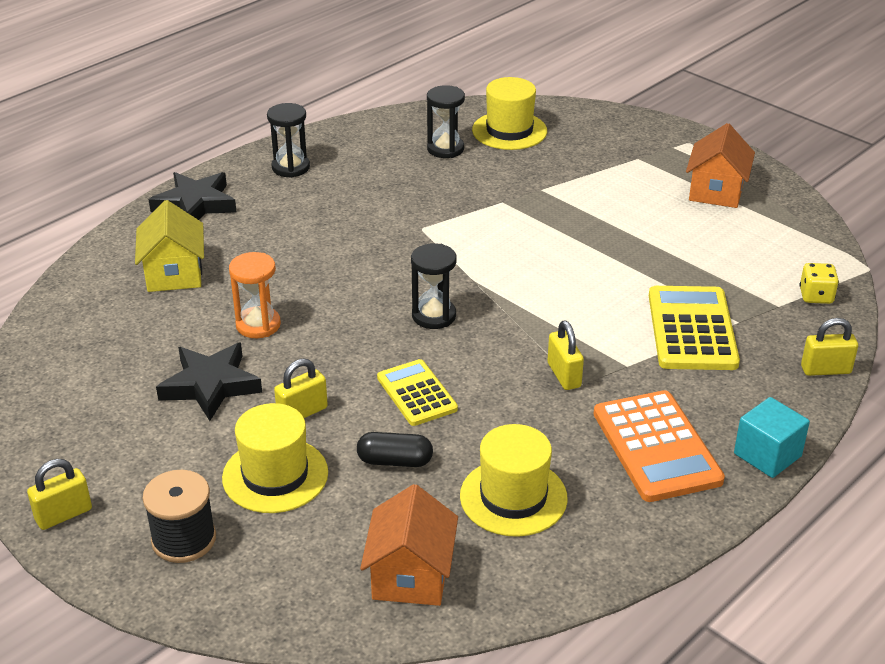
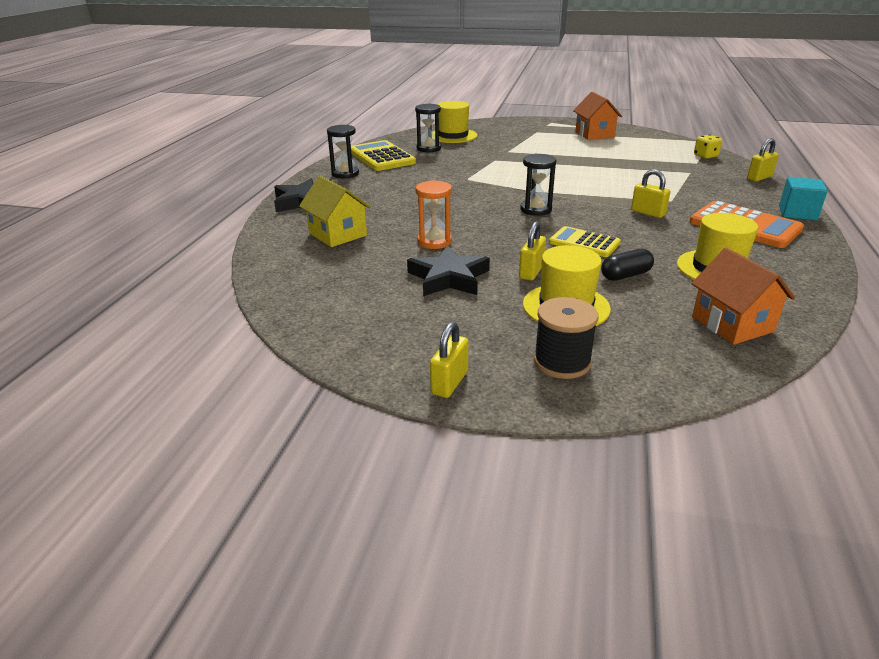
camera: 30 degrees left, 5 degrees down
(692, 329) = (675, 180): yellow calculator -> yellow calculator (382, 157)

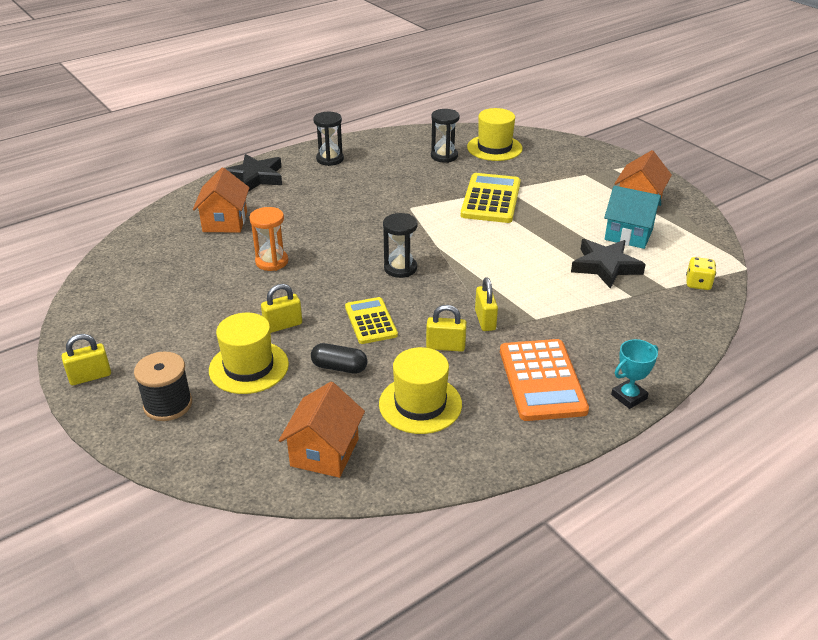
camera: 40 degrees right, 5 degrees up
(338, 234) = (225, 222): yellow house -> orange house
(382, 157) = (388, 151): yellow calculator -> yellow calculator (491, 199)
(449, 278) = (224, 299): black star -> black star (605, 266)
(623, 149) = (628, 235): none -> turquoise house
(759, 178) = (692, 338): yellow padlock -> yellow padlock (445, 346)
(797, 213) = (629, 397): turquoise cube -> turquoise trophy

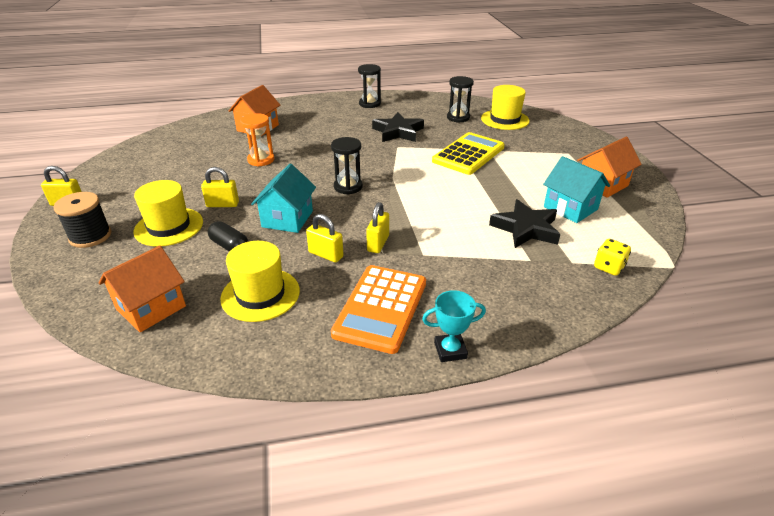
camera: 25 degrees right, 0 degrees up
(255, 177) = (307, 105): black star -> black star (398, 132)
(371, 321) = (287, 219): yellow calculator -> turquoise house

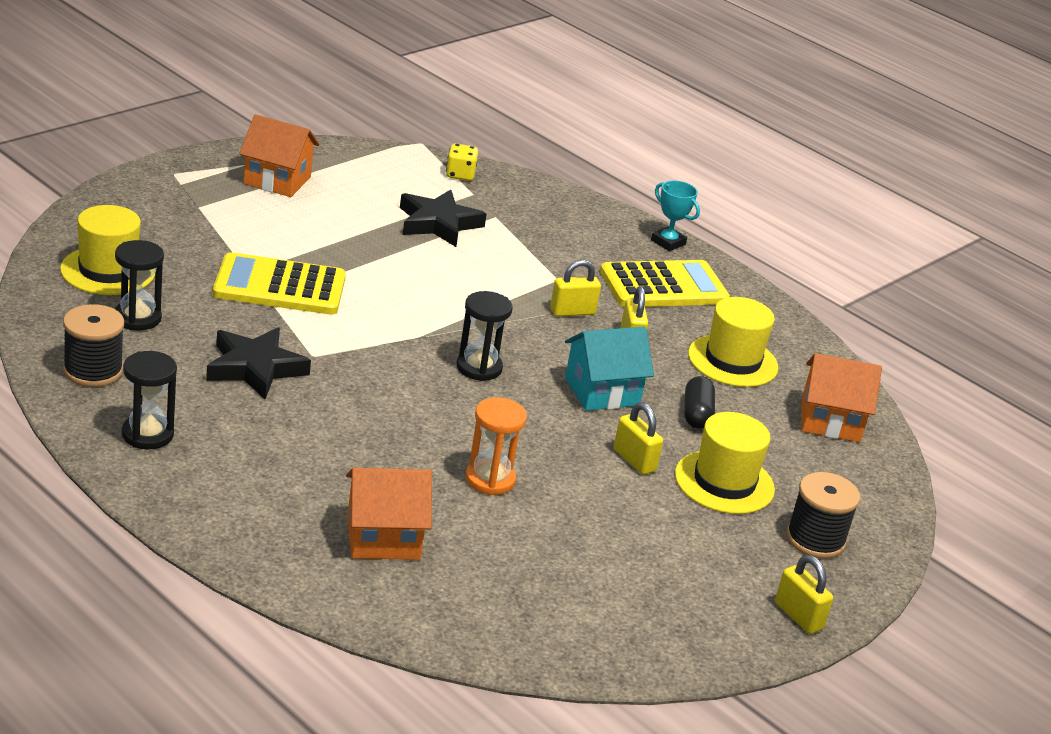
camera: 130 degrees left, 5 degrees down
(381, 308) = (663, 286): orange calculator -> yellow calculator
(422, 103) = (93, 370): none -> black spool
(570, 208) = (361, 199): turquoise house -> none

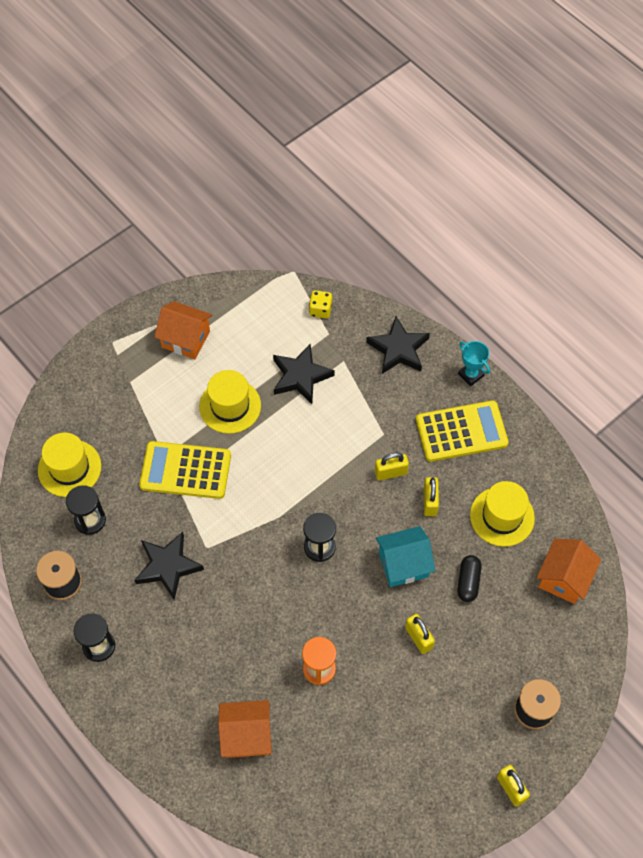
camera: 10 degrees right, 30 degrees up
(568, 214) = (398, 349): none -> black star
(724, 482) = (478, 655): yellow hat -> yellow hat (230, 406)
(830, 421) = (564, 578): orange house -> orange house turned 75 degrees counterclockwise

